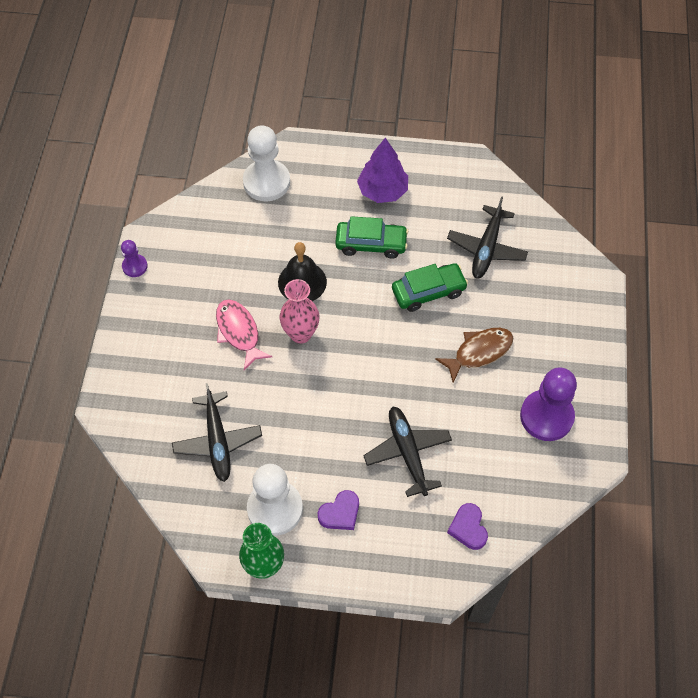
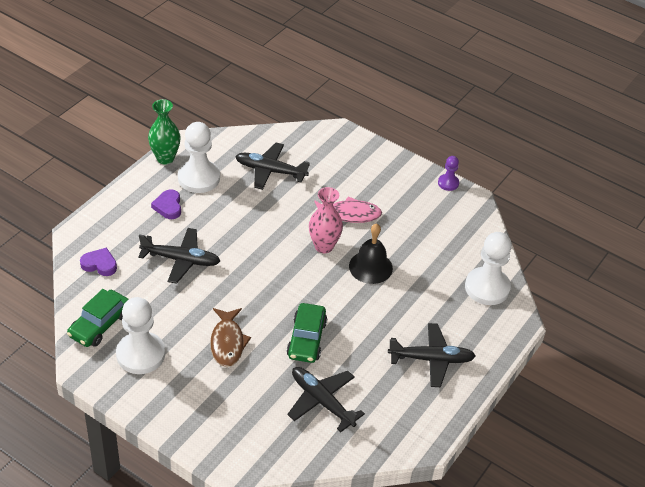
camera: 115 degrees right, 15 degrees down
(371, 244) = (379, 325): green car -> green car (100, 325)
(382, 191) = (431, 359): purple tree -> black plane
(546, 416) = (140, 354): purple pawn -> white pawn

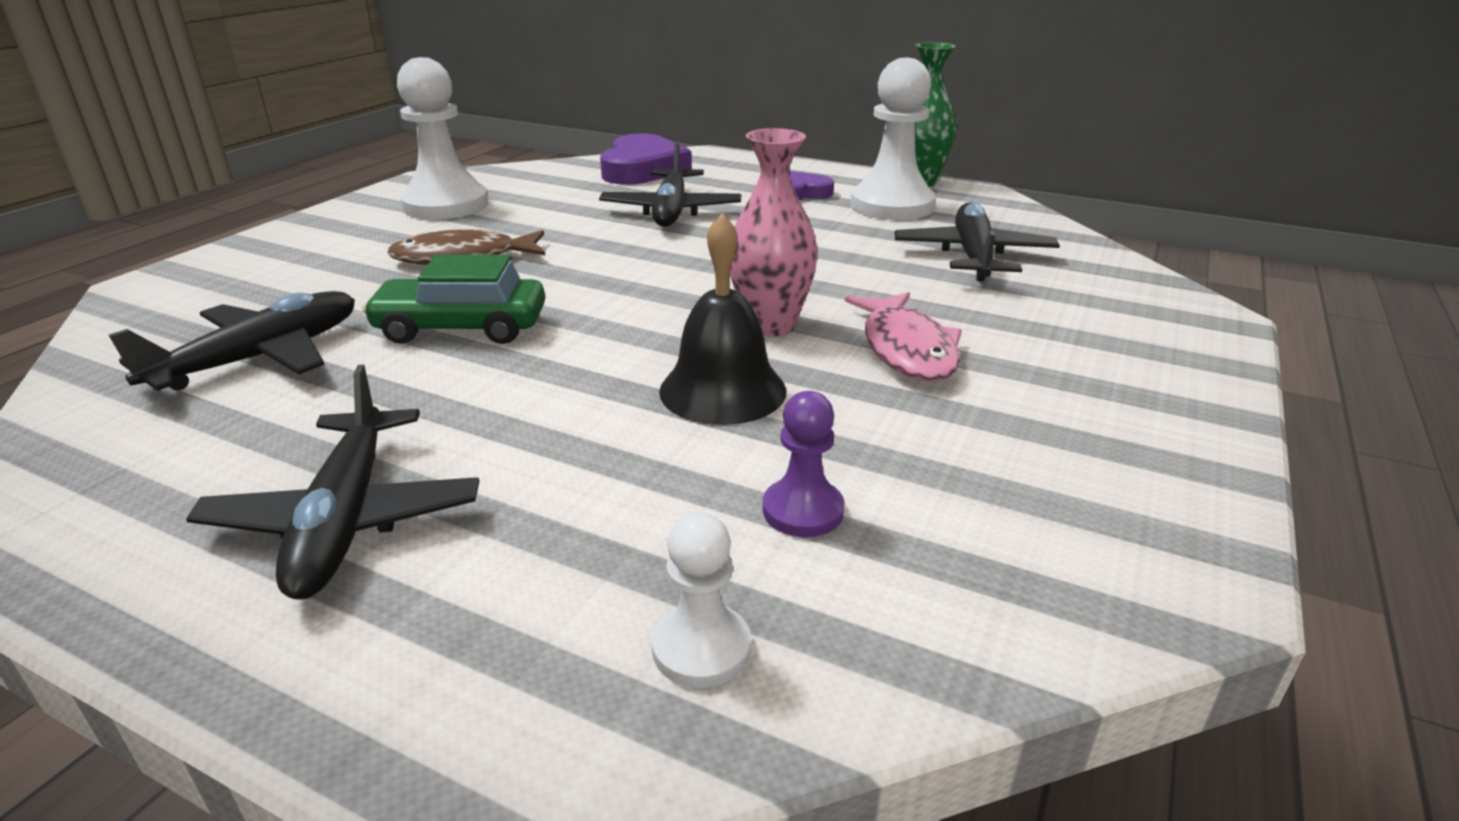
camera: 85 degrees right, 15 degrees down
(99, 264) = (642, 169): purple heart -> purple heart, size x1.70
(100, 325) = (513, 179): green car -> none
(448, 183) = (1213, 513): purple pawn -> purple pawn (803, 510)
(487, 287) = (701, 648): white pawn -> white pawn, size x0.51

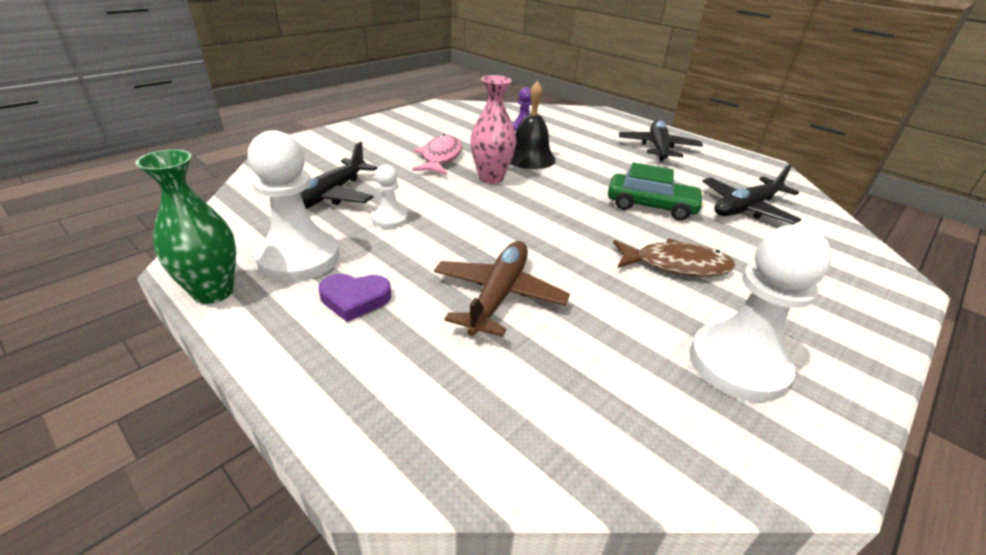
camera: 165 degrees left, 5 degrees up
(642, 169) = (496, 417): purple heart -> none
(671, 211) = (498, 296): black plane -> brown plane
(701, 648) = (560, 116): white pawn -> white pawn (390, 219)

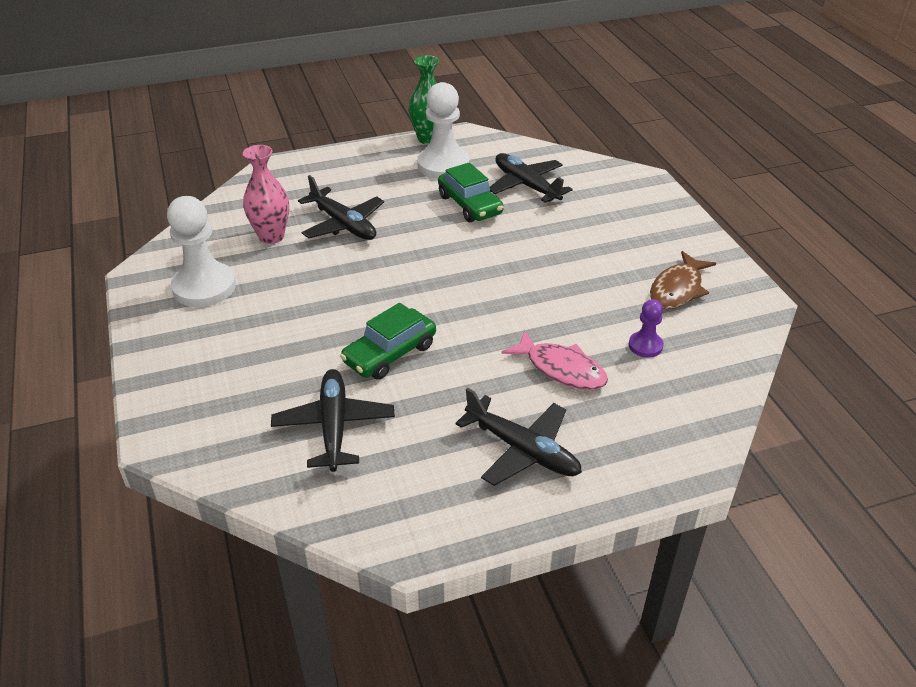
camera: 120 degrees right, 5 degrees up
(355, 299) = (385, 177): purple heart -> none
(390, 219) = (470, 205): white pawn -> green car
(440, 157) = (577, 256): pink fish -> pink fish (561, 369)
(491, 178) = (512, 273): pink vase -> pink vase (271, 236)
(498, 296) = (343, 224): brown plane -> black plane
(529, 158) = (547, 316): black bell -> none
(676, 265) = (301, 316): brown fish -> brown fish (677, 289)

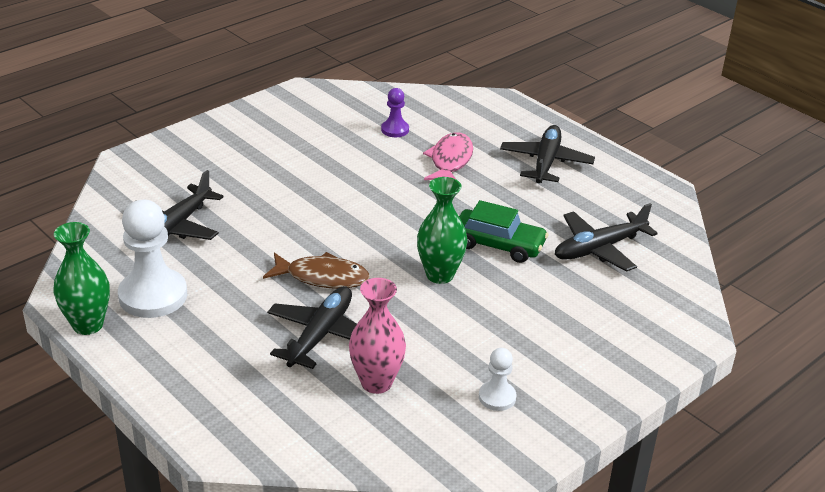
camera: 115 degrees left, 5 degrees down
(204, 287) = (497, 397): white pawn -> white pawn, size x0.51
(371, 302) = (440, 275): none -> green vase
(470, 205) = (233, 256): green car -> none
(677, 289) = (311, 124): brown fish -> brown fish (322, 277)

